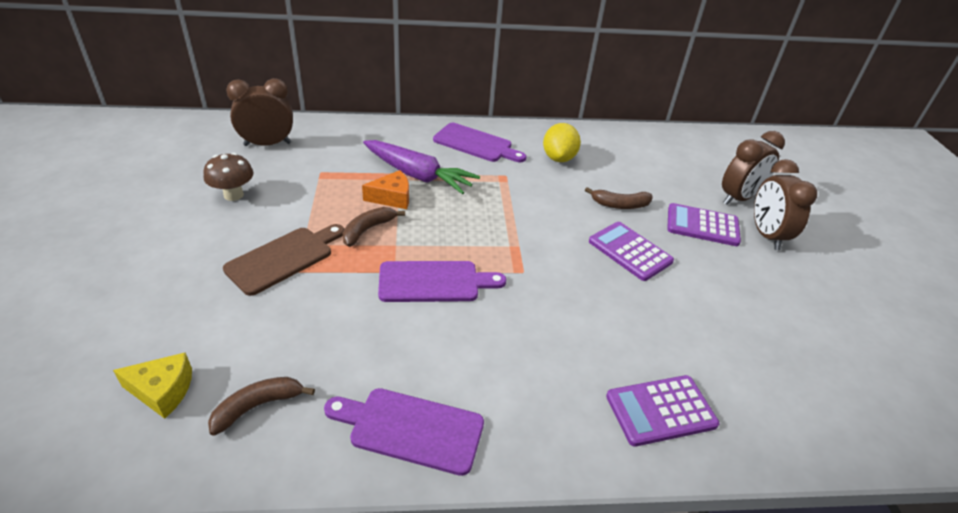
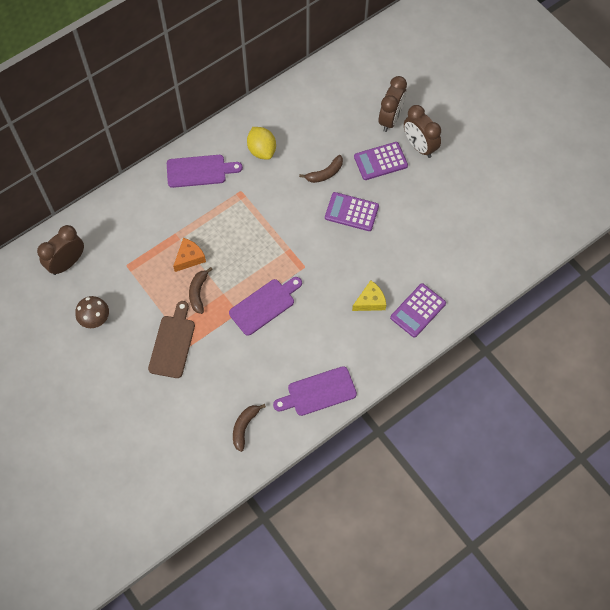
camera: 30 degrees left, 25 degrees up
(162, 391) = (196, 449): yellow cheese -> yellow cheese (370, 301)
(418, 175) = (188, 227): purple carrot -> none

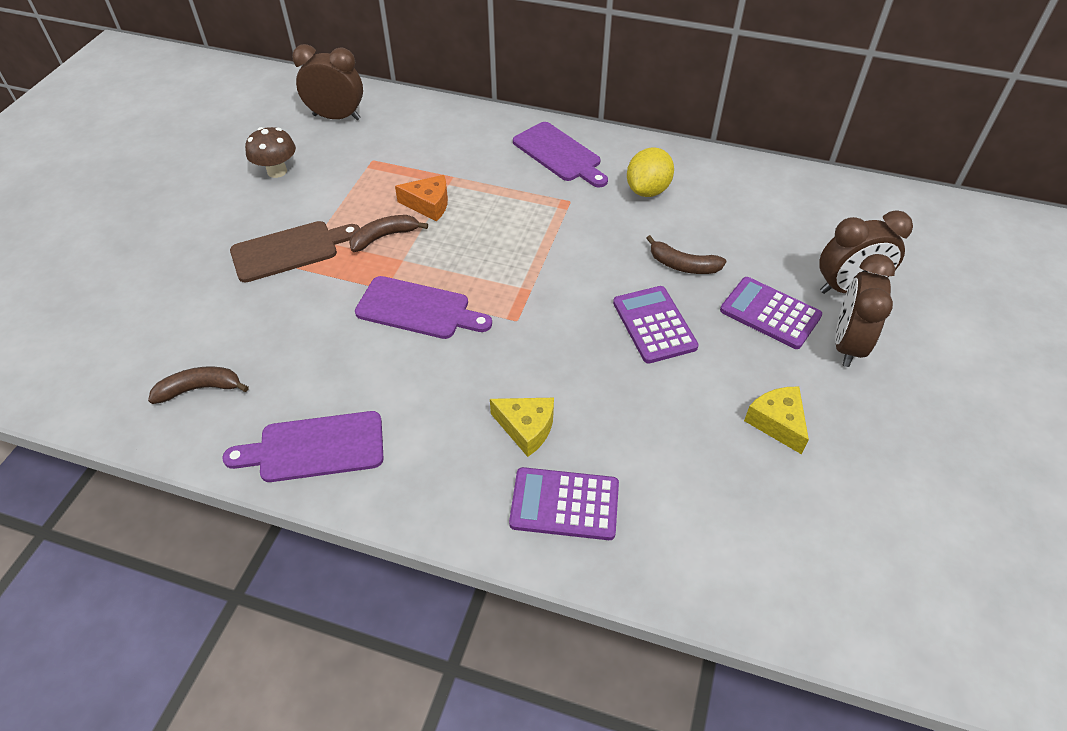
camera: 55 degrees right, 15 degrees down
(318, 392) = (315, 447): purple cutting board -> purple cutting board turned 45 degrees counterclockwise
(437, 205) = (777, 422): none -> yellow cheese

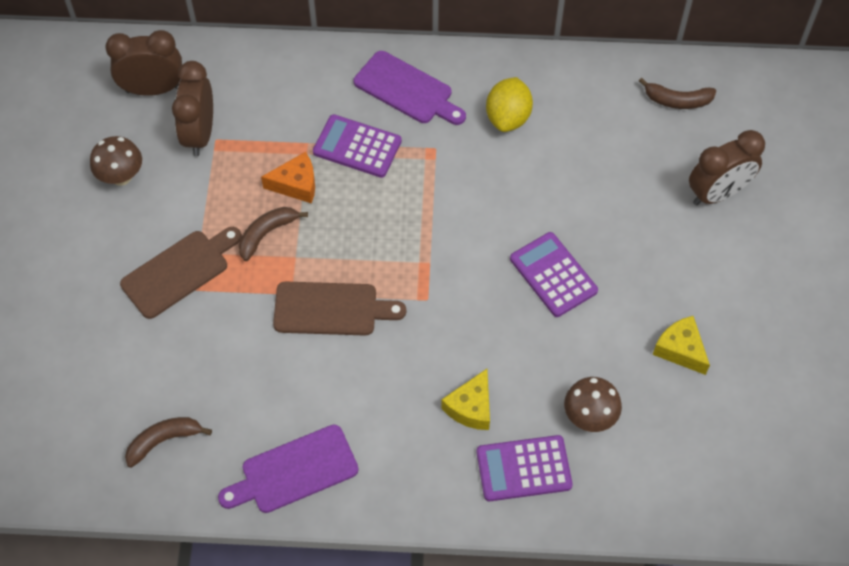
camera: 15 degrees left, 10 degrees up
(418, 309) = (331, 309): purple cutting board -> brown cutting board
(526, 428) = (471, 407): yellow cheese -> yellow cheese turned 105 degrees clockwise
(656, 467) = (589, 417): none -> brown mushroom
(683, 265) = (563, 202): brown banana -> brown banana (677, 100)
(770, 313) = (653, 238): purple calculator -> purple calculator (357, 147)
(847, 344) = (726, 255): brown clock -> brown clock (200, 134)

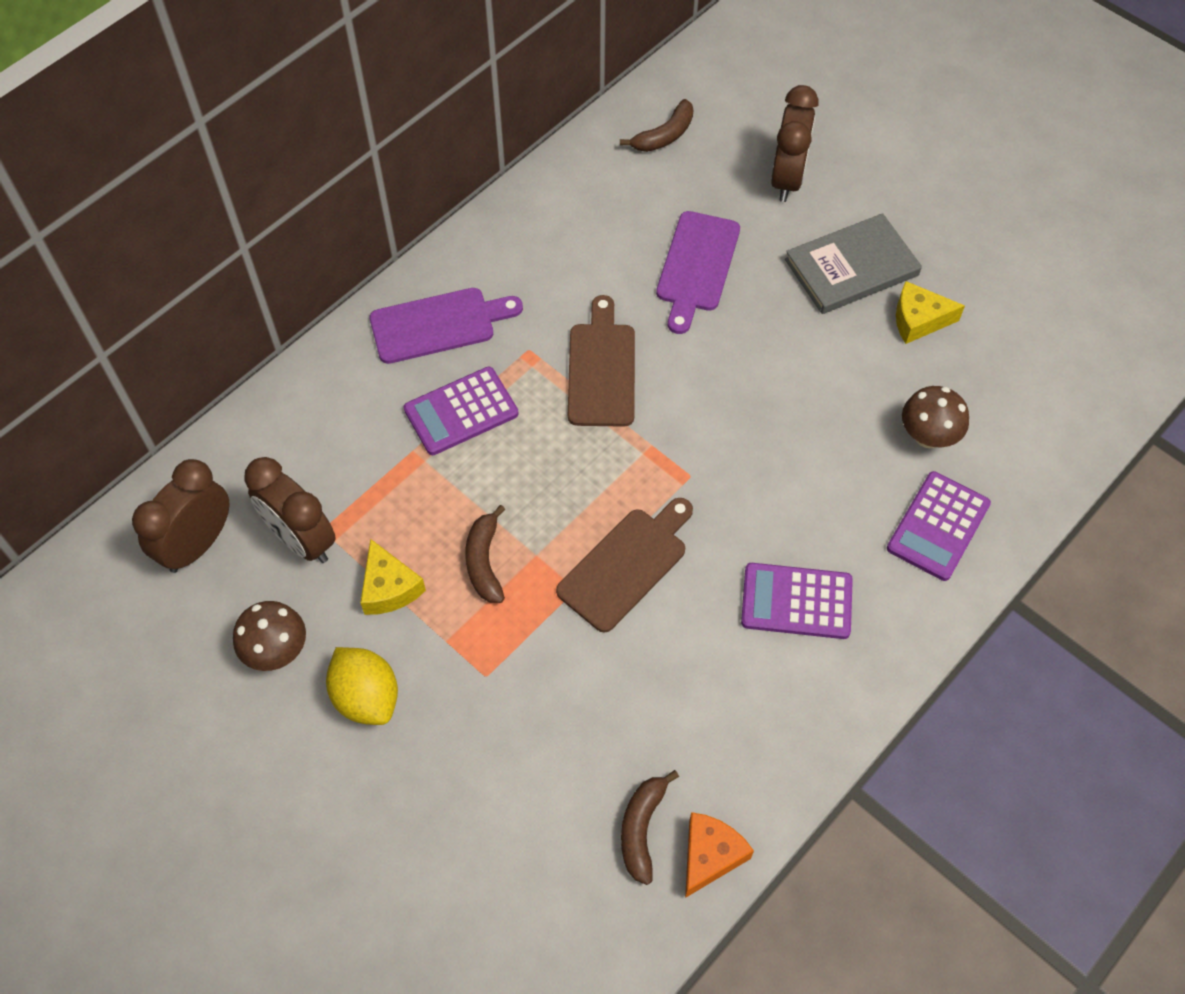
camera: 50 degrees left, 0 degrees up
(179, 271) = (451, 675): brown cutting board -> brown cutting board (602, 369)
(294, 471) = (780, 726): purple cutting board -> purple cutting board (696, 266)
(296, 184) = (452, 495): orange cheese -> orange cheese (710, 855)
(471, 407) = (838, 523): yellow cheese -> yellow cheese (389, 588)
(508, 118) = (554, 269): yellow lemon -> yellow lemon (366, 697)
(553, 275) = (757, 357): purple calculator -> purple calculator (796, 601)
(683, 281) = (851, 267): none -> grey book

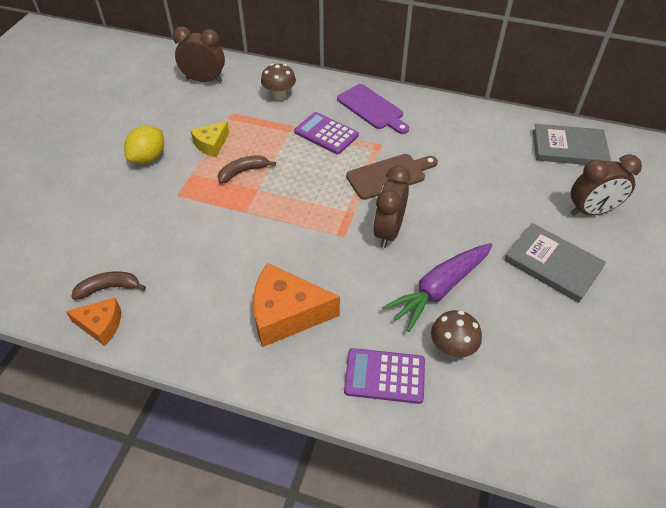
camera: 65 degrees right, 10 degrees down
(277, 651) = (161, 122): brown mushroom -> brown mushroom (279, 95)
(301, 539) = (223, 108): brown clock -> brown clock (388, 231)
(626, 565) = (270, 227): brown cutting board -> none
(664, 135) = (569, 148): brown banana -> grey book
(696, 266) = (489, 191): purple cutting board -> none
(796, 601) = (286, 314): purple calculator -> orange cheese
(835, 406) = (439, 289): none -> purple carrot
(918, 320) = (541, 314): yellow cheese -> none

